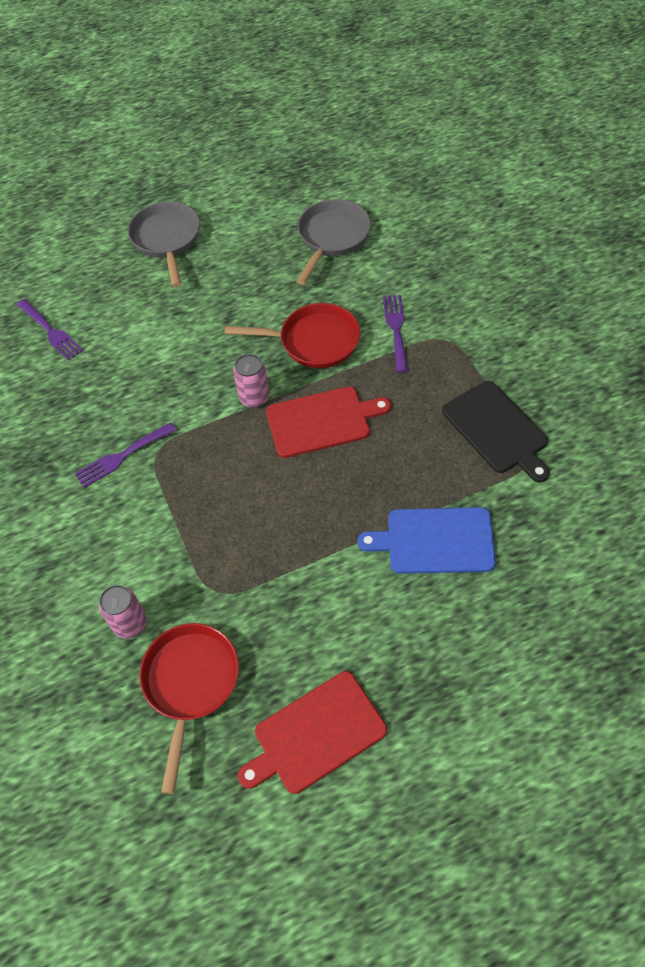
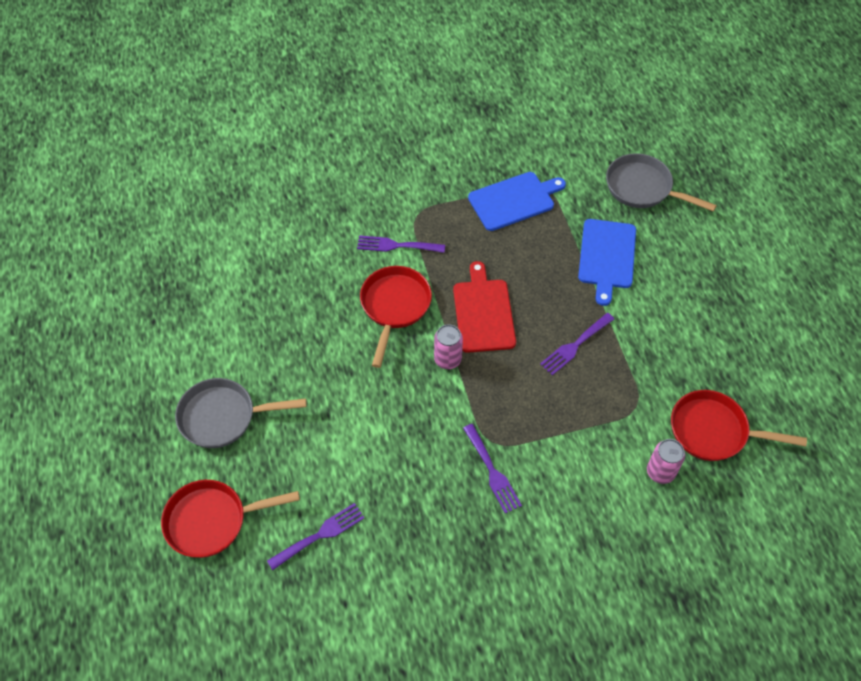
camera: 85 degrees left, 0 degrees up
(64, 256) = (212, 520): none -> red pan
(292, 518) = (575, 345): none -> purple fork
(316, 734) = (753, 353): red cutting board -> none
(332, 238) = (271, 275): grey pan -> grey pan (643, 188)
(496, 429) = (514, 200): black cutting board -> blue cutting board

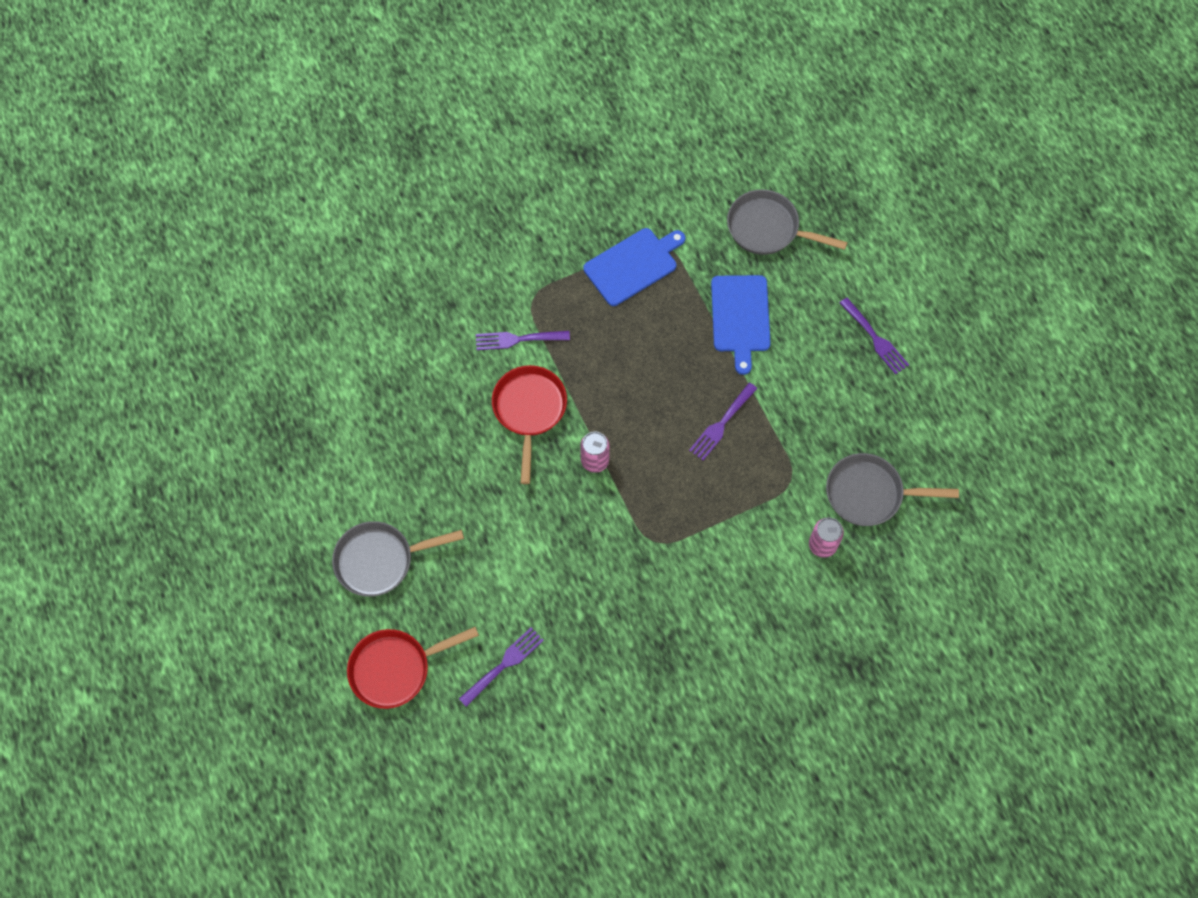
camera: 10 degrees left, 10 degrees up
(483, 312) = (622, 402): red cutting board -> none
(492, 471) = (659, 572): purple fork -> purple fork (875, 338)
(714, 431) = (869, 493): red pan -> grey pan

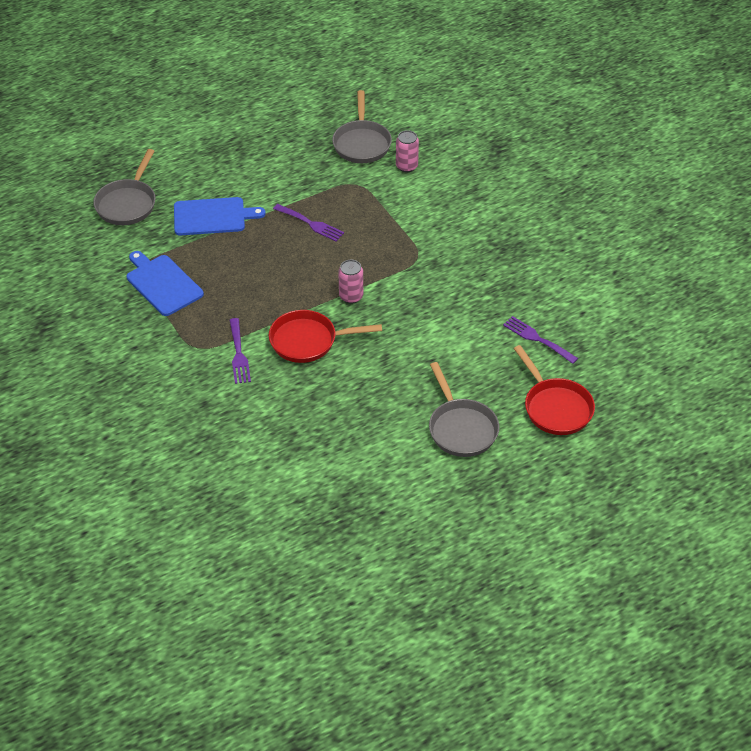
camera: 95 degrees left, 20 degrees down
(875, 338) = (229, 142): purple fork -> none

